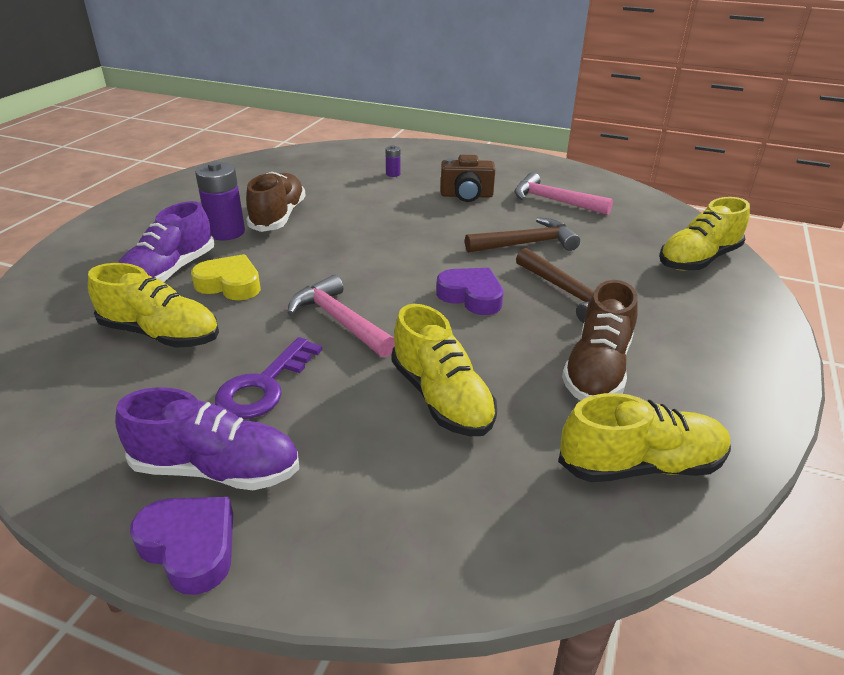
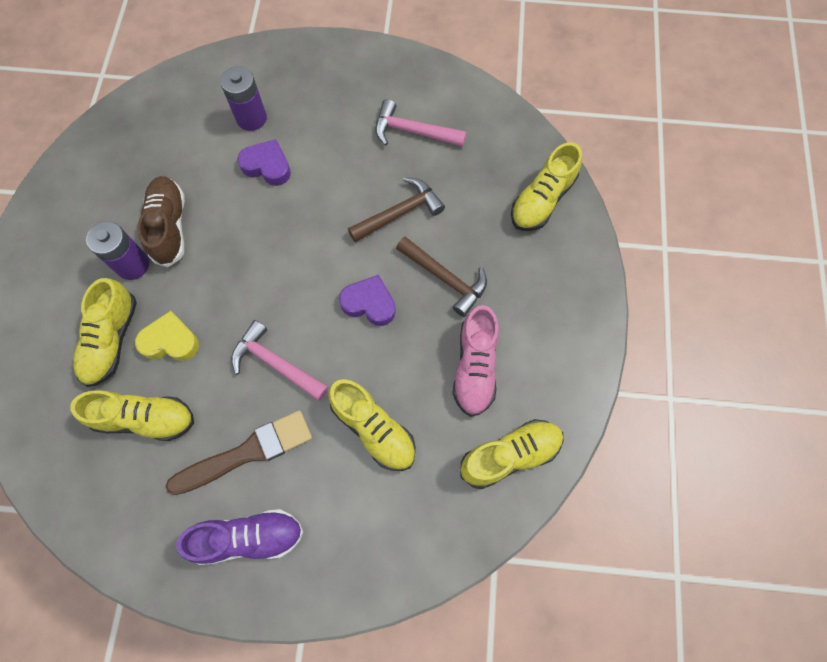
camera: 15 degrees left, 35 degrees up
(168, 273) = (111, 340): purple shoe -> yellow shoe
(190, 547) = (259, 600): purple heart -> purple heart (267, 166)
(264, 385) = (247, 452): purple key -> brown brush
(393, 174) = (251, 118): purple battery -> purple battery, size x2.09
(466, 196) = (331, 143): brown camera -> none
(597, 369) = (475, 367): brown shoe -> pink shoe

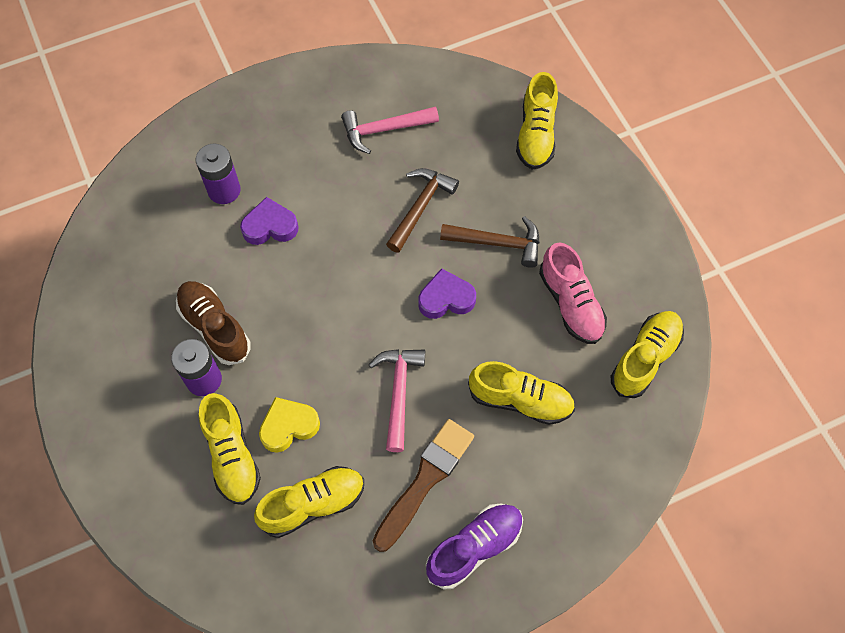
camera: 30 degrees left, 5 degrees down
(276, 363) = (399, 393): pink hammer -> pink hammer turned 90 degrees clockwise

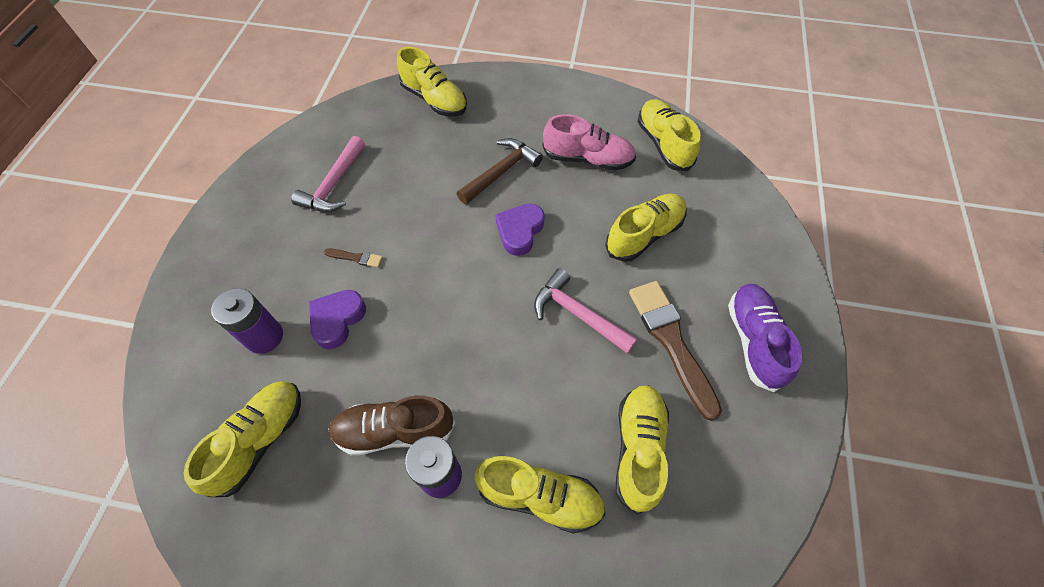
camera: 55 degrees left, 5 degrees down
(153, 249) = (260, 440): none -> yellow shoe
(288, 426) = (546, 424): yellow heart -> none
(330, 198) = (356, 258): none -> brown brush
(420, 207) = (425, 201): brown hammer -> none

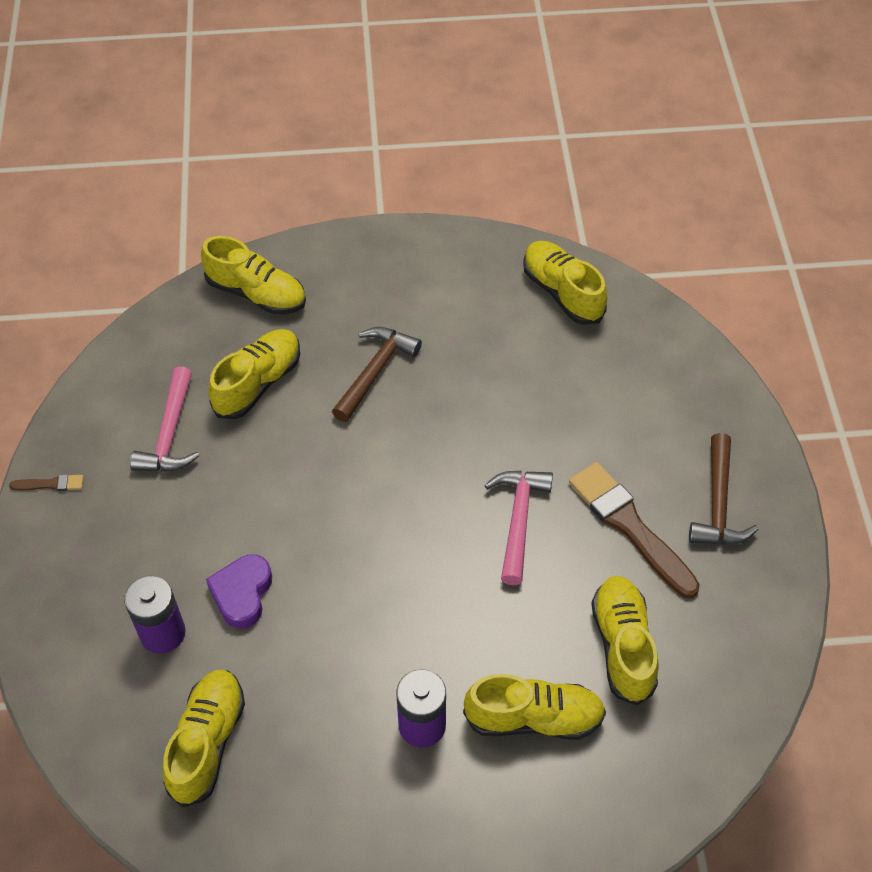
camera: 15 degrees left, 5 degrees down
(356, 258) = (235, 517): brown brush -> brown brush (51, 484)
(394, 431) = (355, 694): brown shoe -> none
(520, 231) = (422, 440): purple heart -> none
(578, 314) = (518, 520): pink hammer -> pink hammer turned 75 degrees clockwise
(588, 159) = (476, 332): pink shoe -> none
(644, 234) = (568, 411): yellow shoe -> yellow shoe (258, 383)
(753, 341) = (718, 504): purple shoe -> brown hammer

